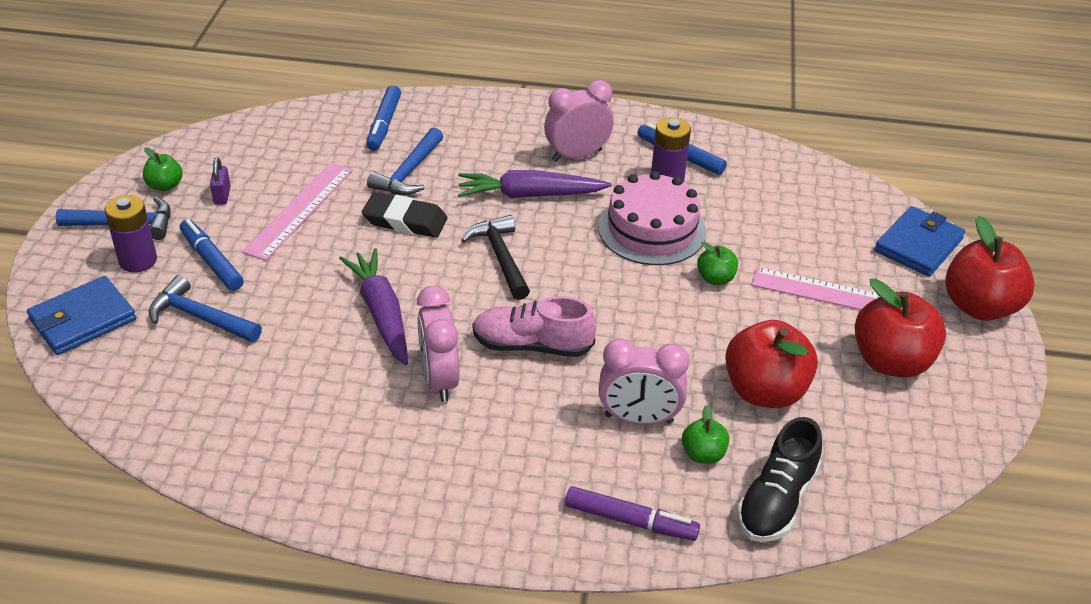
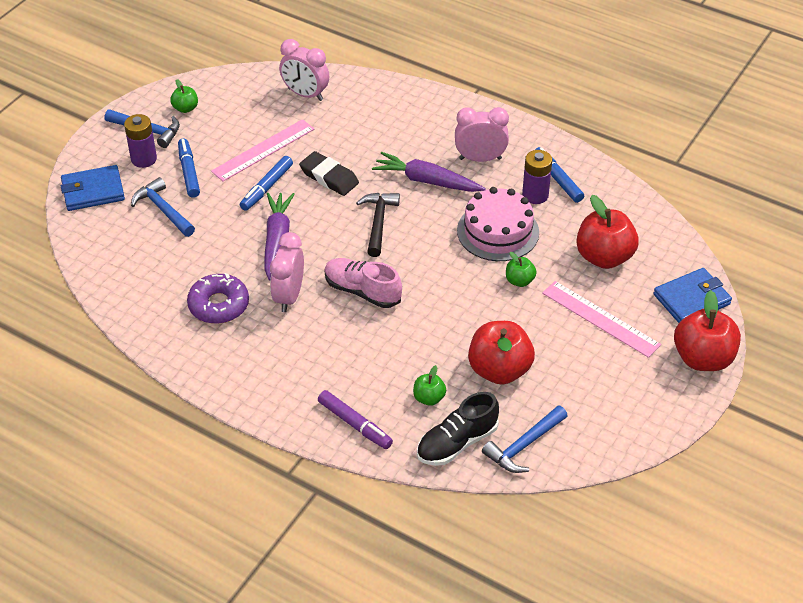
camera: 25 degrees right, 5 degrees up
(222, 196) = (218, 126): purple padlock -> none
(348, 419) = (219, 305): none -> purple donut
(384, 124) = (355, 98): blue marker -> blue marker (267, 188)
(409, 173) = (352, 141): blue hammer -> blue hammer (524, 446)
(639, 419) = (402, 362): pink clock -> pink clock (305, 94)
(891, 361) = (604, 377): red apple -> red apple (604, 257)

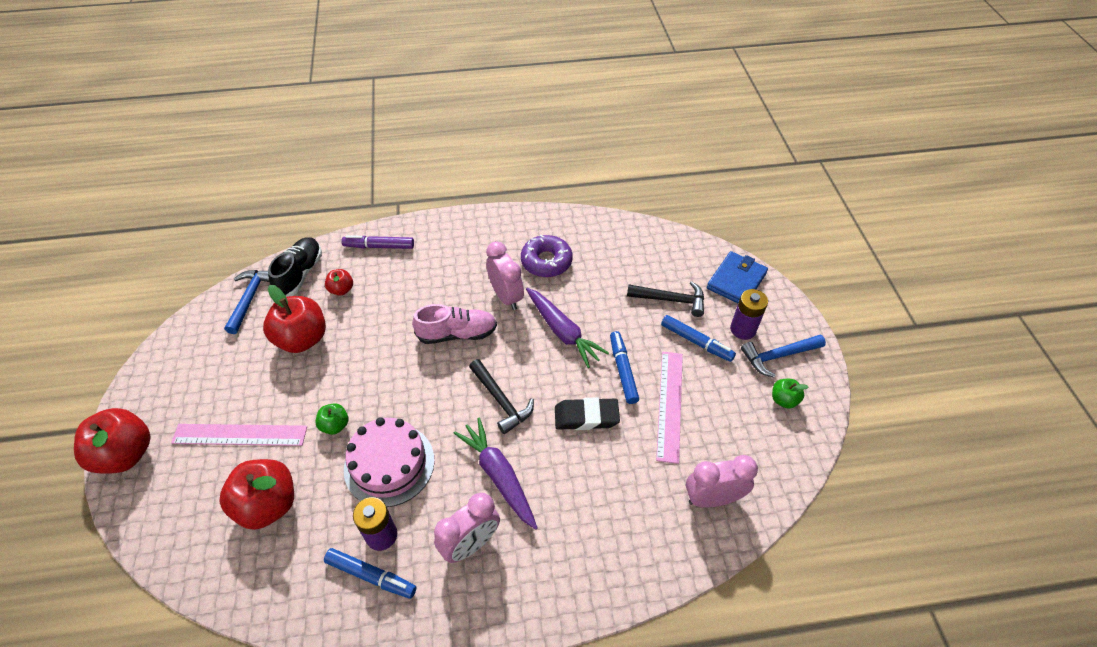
camera: 140 degrees right, 5 degrees up
(163, 210) = (671, 300): blue hammer -> black hammer
(427, 181) = (499, 476): purple carrot -> purple carrot turned 105 degrees counterclockwise
(429, 398) = (341, 290): green apple -> red apple
(691, 299) = (156, 513): blue wallet -> none

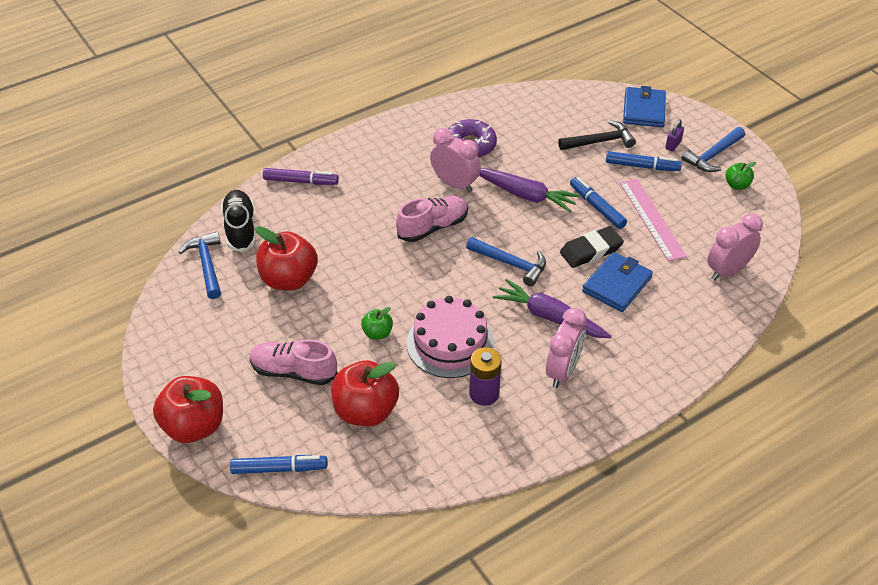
camera: 25 degrees left, 5 degrees down
(240, 435) = (294, 372): pink ruler -> pink shoe
(341, 290) = (293, 228): red apple -> none
(371, 576) = (498, 423): blue marker -> blue marker (279, 469)
(379, 246) = (301, 181): purple marker -> purple marker turned 150 degrees counterclockwise
(501, 401) = (511, 264): black hammer -> blue hammer
(587, 466) = (617, 285): none -> blue wallet
(743, 329) = (673, 145): purple battery -> purple padlock

